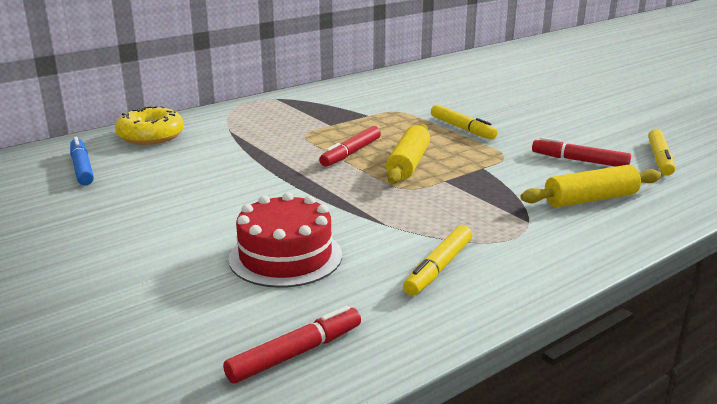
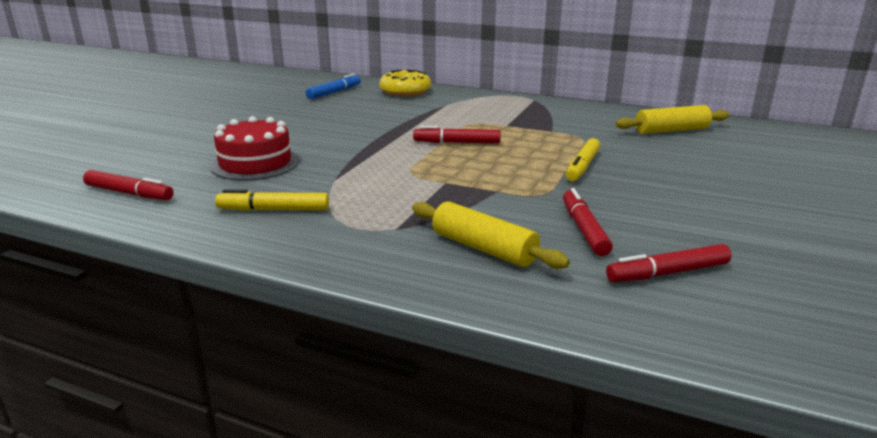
camera: 60 degrees right, 0 degrees up
(408, 164) = (463, 164): yellow rolling pin -> yellow rolling pin (671, 130)
(660, 158) = (667, 273): yellow marker -> red marker

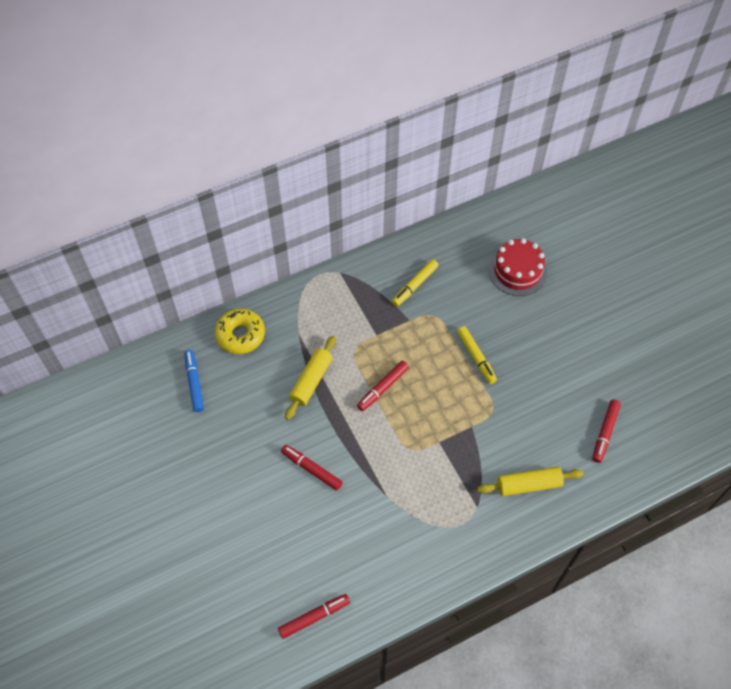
camera: 50 degrees left, 35 degrees up
(255, 163) = (320, 523): red cake -> red cake (517, 271)
(274, 210) = (406, 551): yellow marker -> yellow marker (415, 285)
(584, 229) = (544, 427): red marker -> red marker (311, 469)
(671, 130) = (466, 258): yellow rolling pin -> yellow rolling pin (311, 381)

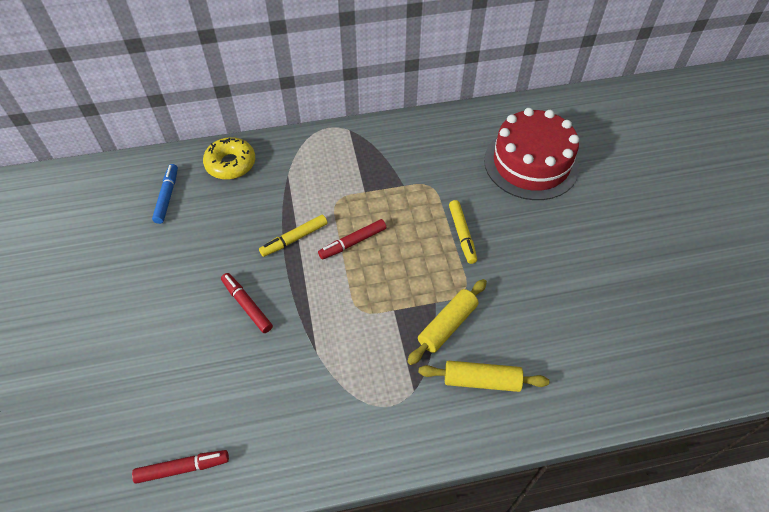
camera: 15 degrees right, 5 degrees down
(311, 381) = (282, 220): yellow rolling pin -> yellow rolling pin (447, 325)
(415, 285) = (420, 155): yellow marker -> yellow marker (294, 239)
(517, 271) = (531, 163): red cake -> red cake, size x1.52
(605, 433) = (587, 345): red marker -> none

